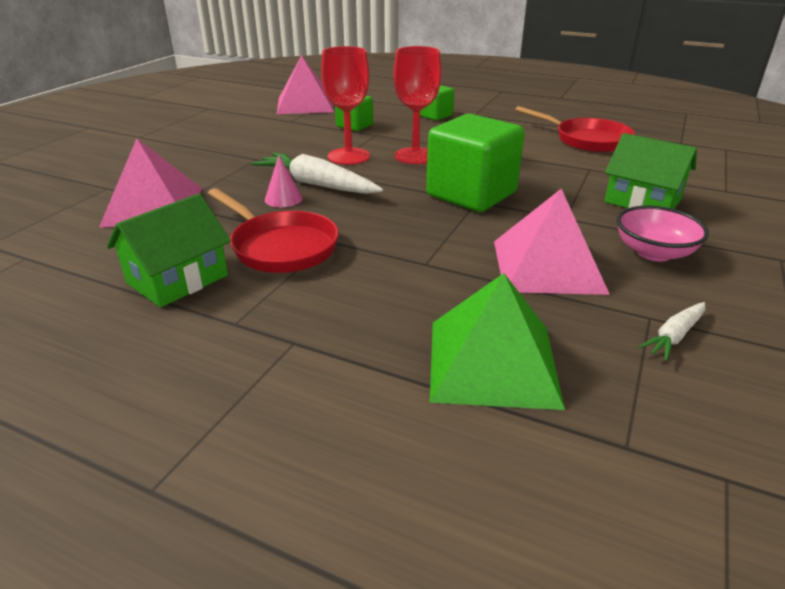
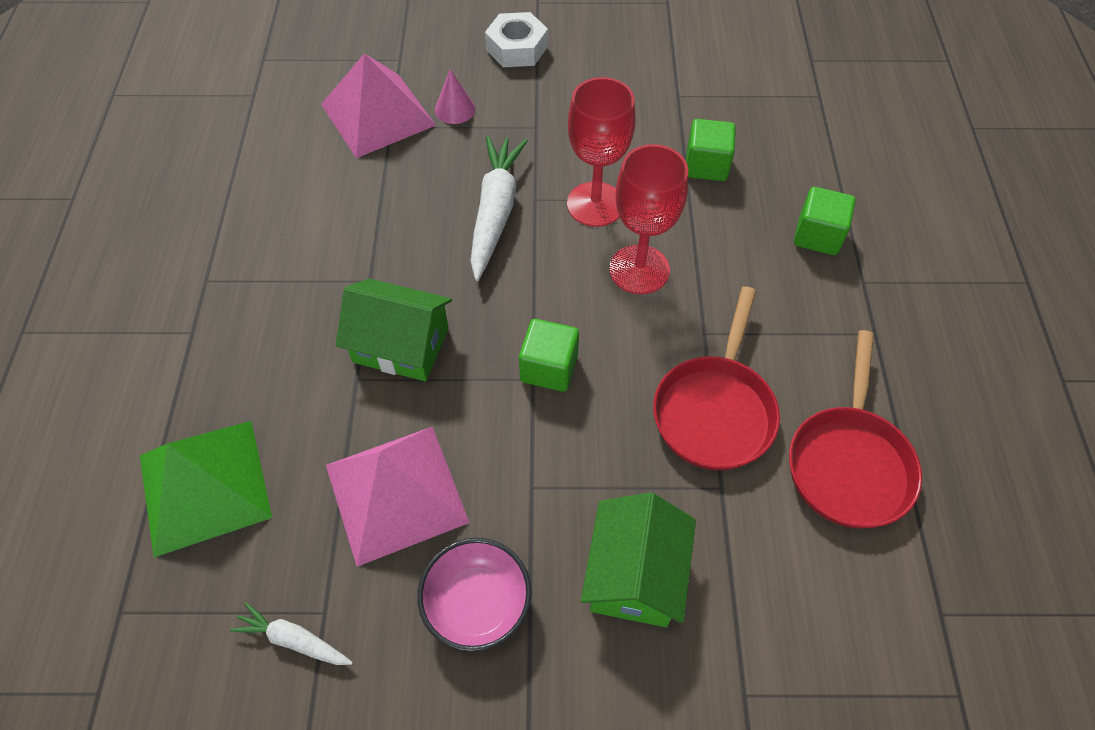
camera: 65 degrees right, 25 degrees up
(172, 150) = (517, 48): none -> white nut
(177, 279) = (256, 208): green house -> green house (401, 345)
(281, 247) = (340, 249): red pan -> red pan (715, 410)
(283, 199) = (444, 201): pink cone -> pink cone (455, 109)
(305, 104) = (752, 80): pink pyramid -> none
(471, 194) = (549, 368): green cube -> green cube, size x0.53

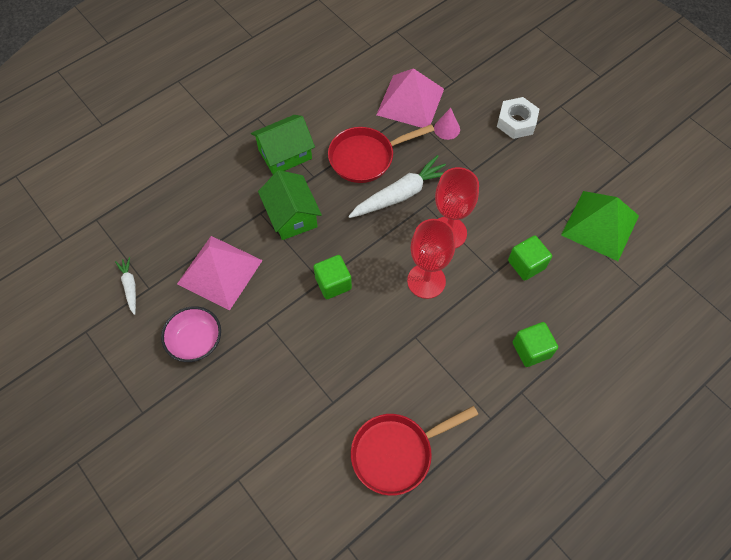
camera: 50 degrees right, 5 degrees up
(204, 486) = (166, 201): green pyramid -> green pyramid (600, 225)
(635, 575) = (258, 394): green house -> green house (285, 154)
(715, 410) = (373, 371): red pan -> red pan (366, 157)

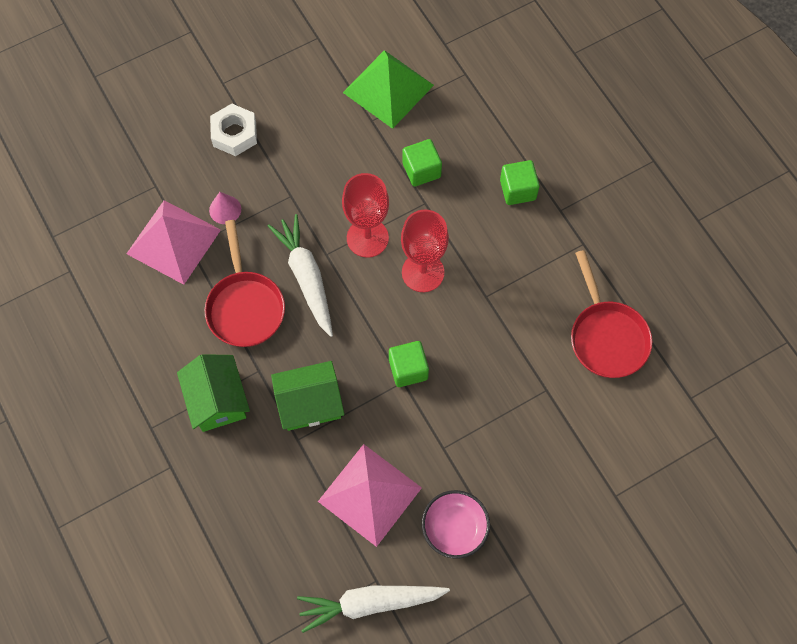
camera: 80 degrees left, 5 degrees up
(130, 287) = (370, 603): white carrot -> white carrot, size x1.91

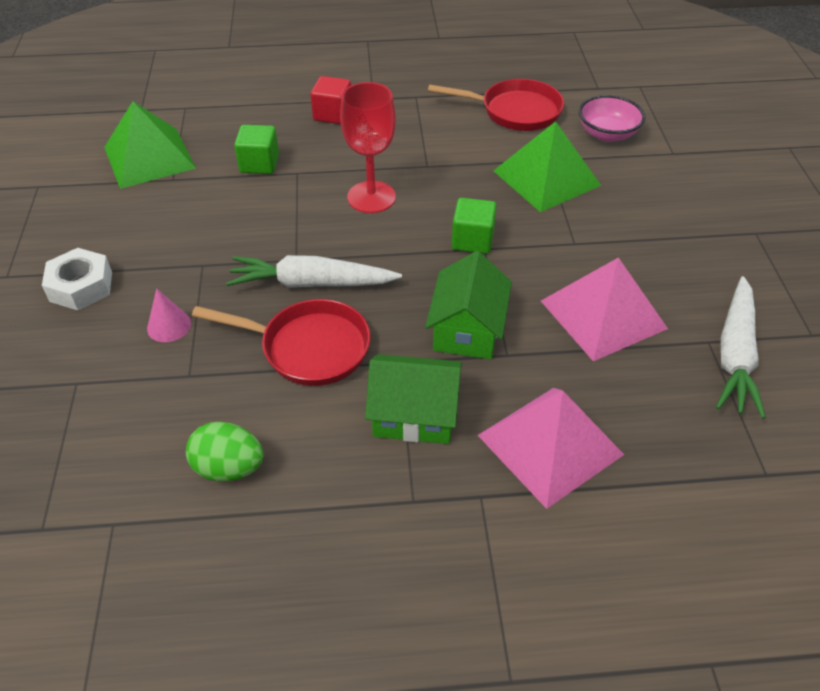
camera: 65 degrees left, 20 degrees down
(131, 311) = (229, 468): none -> green egg
(173, 241) = (168, 389): pink pyramid -> pink pyramid (549, 444)
(367, 238) = (302, 223): red goblet -> none
(454, 528) = (668, 262): pink bowl -> pink bowl (607, 134)
(518, 190) = (333, 114): green cube -> red cube
(519, 398) = (546, 178): none -> green pyramid

